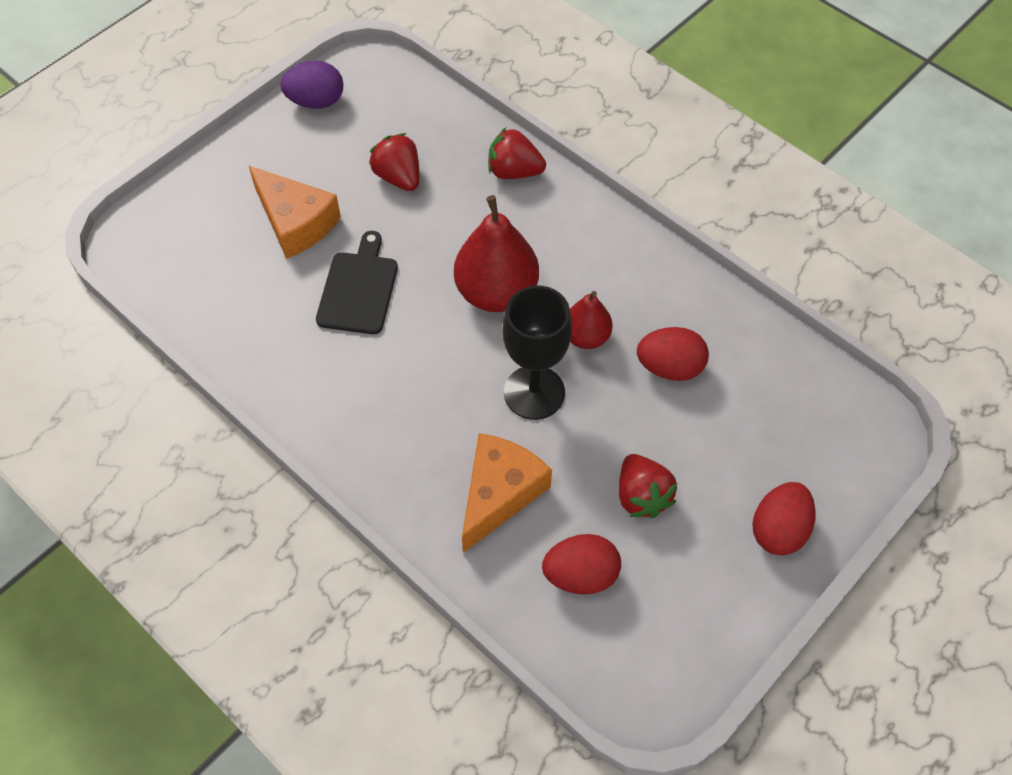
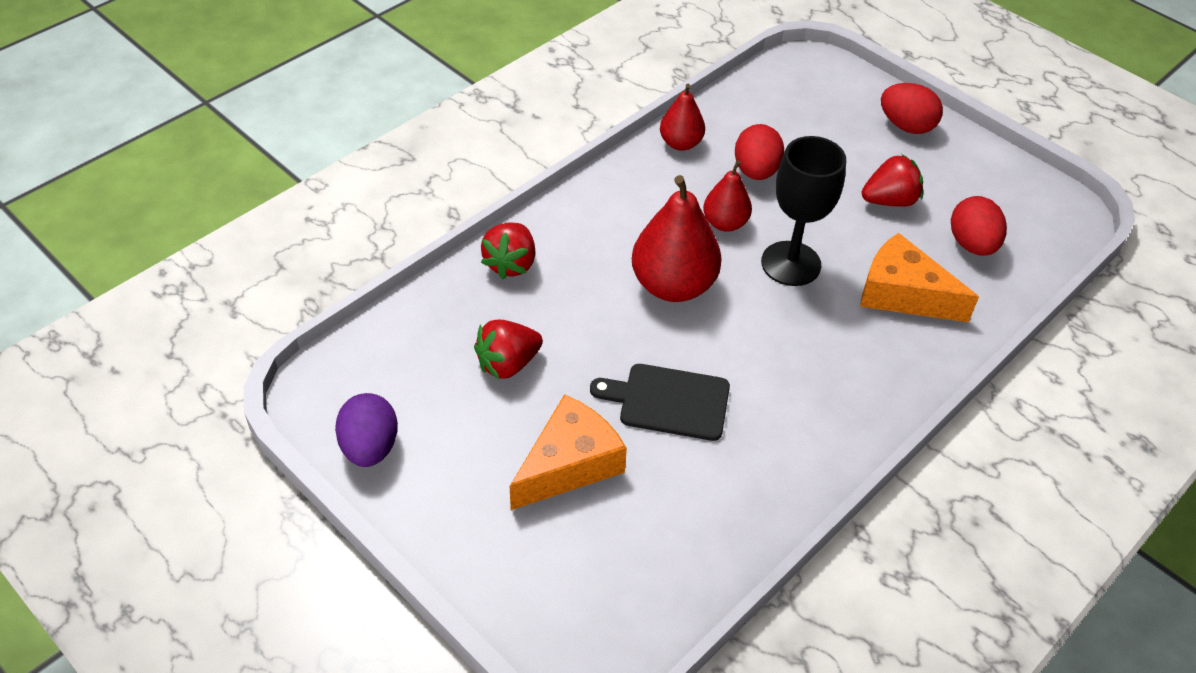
camera: 90 degrees left, 10 degrees down
(702, 300) = (680, 143): none -> red pear

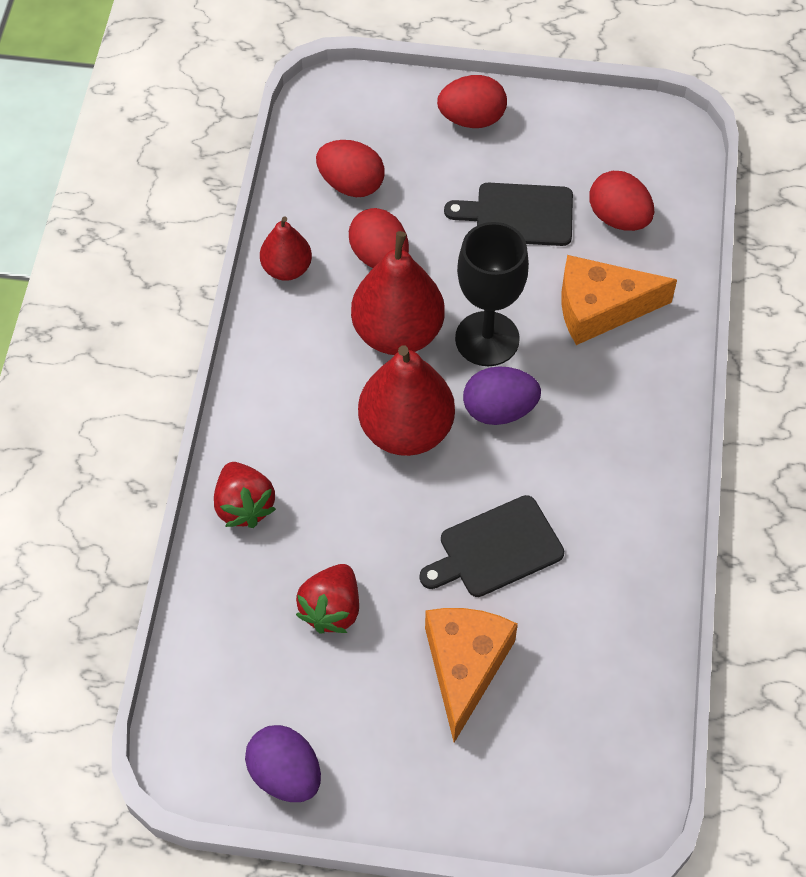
camera: 35 degrees left, 10 degrees up
(725, 223) = (398, 333): red pear -> red pear, size x1.75
(757, 313) = (499, 410): none -> purple egg
(775, 119) = (351, 184): none -> red egg
(889, 201) = (518, 214): red strawberry -> black cutting board

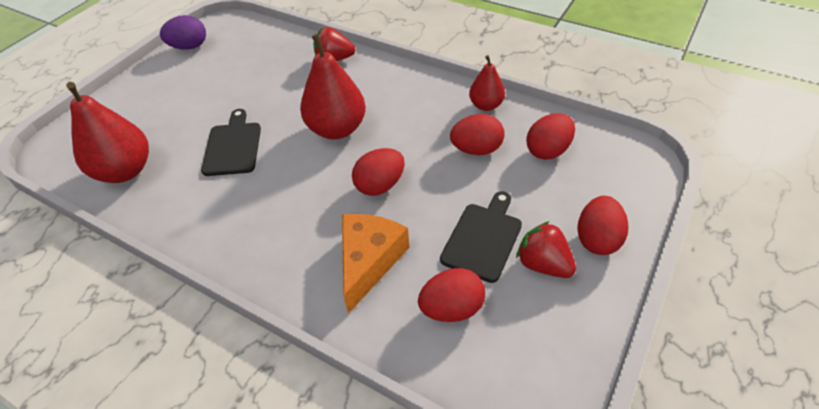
camera: 115 degrees right, 10 degrees down
(331, 609) = (253, 76): red strawberry -> red strawberry (543, 264)
(398, 333) = (409, 143): red pear -> red pear (125, 171)
(465, 666) = (180, 115): orange cheese -> none
(487, 339) = (380, 185): black goblet -> red egg
(499, 410) = (322, 175): purple egg -> none

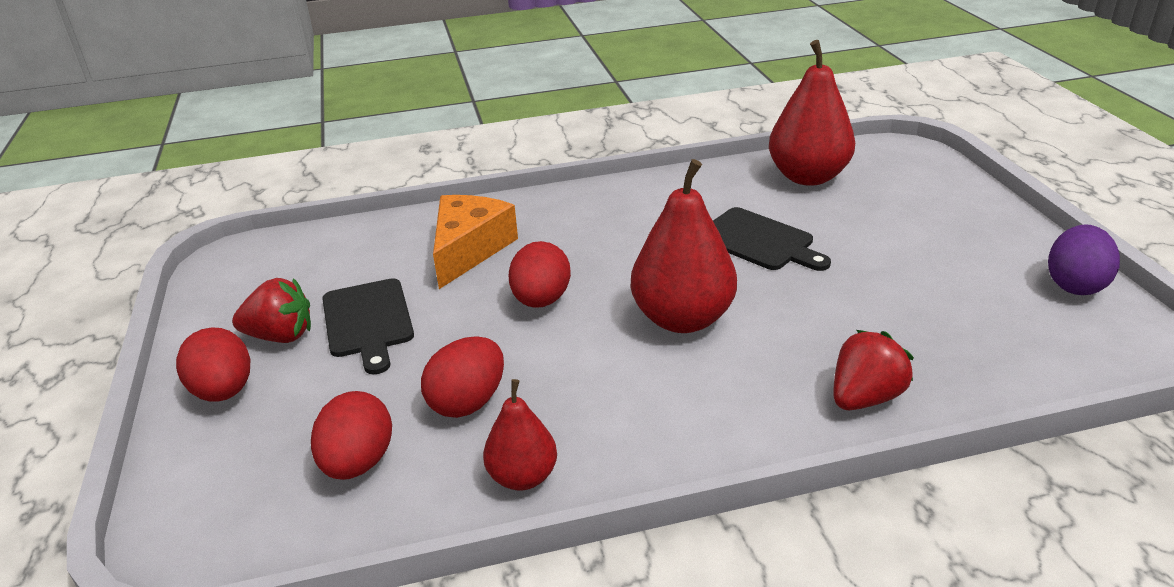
camera: 135 degrees right, 15 degrees down
(369, 261) = (469, 249): orange cheese -> orange cheese turned 135 degrees counterclockwise
(451, 308) = (353, 263): red egg -> none

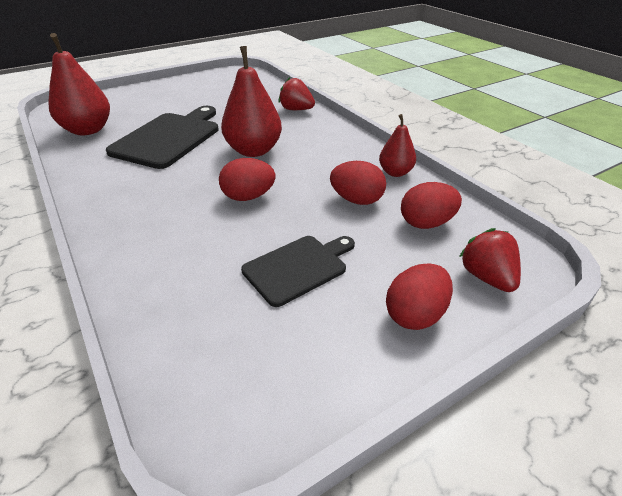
camera: 110 degrees left, 5 degrees up
(280, 336) = (337, 312): red strawberry -> red strawberry (487, 277)
(469, 249) = (184, 245): orange cheese -> none
(759, 241) = (169, 138): black cutting board -> black cutting board, size x1.61
(1075, 284) = (204, 78): purple egg -> none

